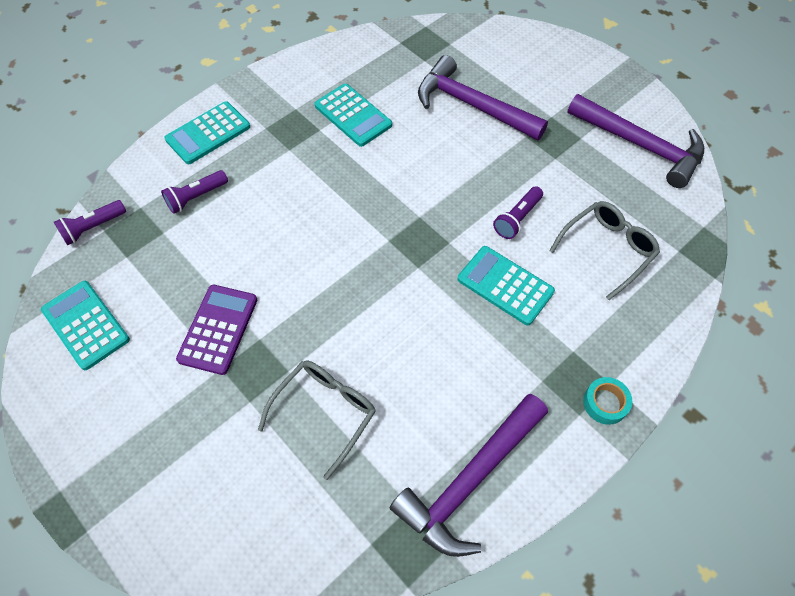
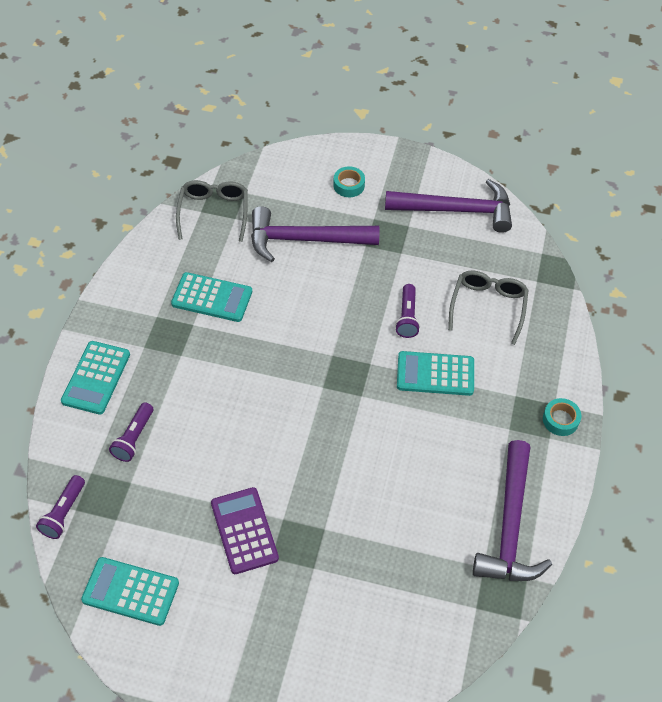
camera: 35 degrees left, 5 degrees down
(325, 412) = (376, 541): grey glasses -> grey glasses (214, 212)
(549, 78) = (349, 185): none -> turquoise tape

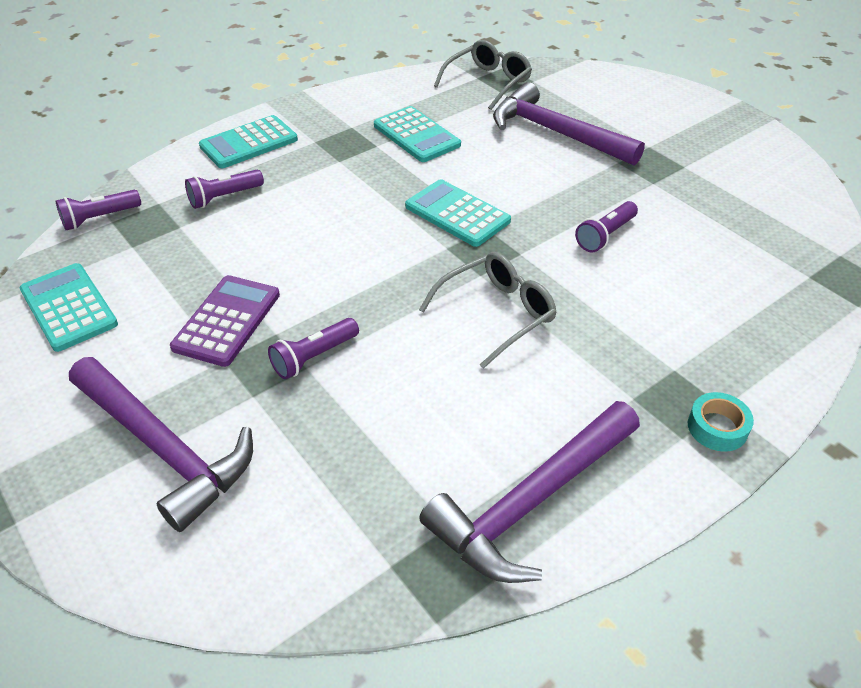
camera: 40 degrees right, 10 degrees down
(322, 519) = (314, 357): none -> purple flashlight
(349, 185) = (647, 113): turquoise tape -> none
(435, 374) = (588, 298): turquoise calculator -> turquoise calculator (457, 214)
(456, 210) = (757, 176): purple hammer -> purple hammer (164, 448)
(488, 307) = (718, 271): grey glasses -> grey glasses (496, 314)

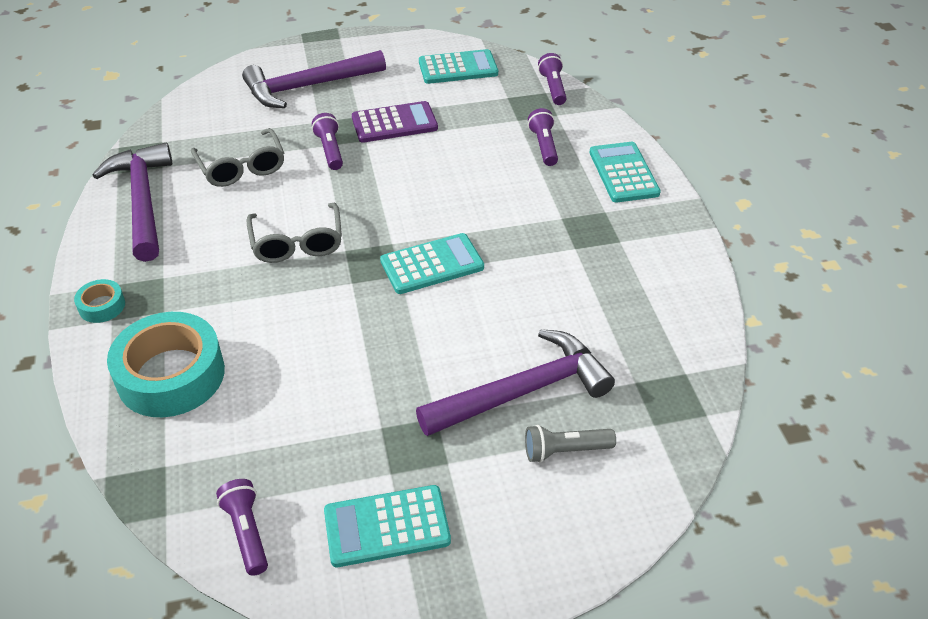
camera: 115 degrees right, 0 degrees up
(227, 321) = (394, 123): purple calculator -> purple calculator turned 60 degrees counterclockwise
(416, 135) = (578, 280): turquoise calculator -> turquoise calculator (387, 526)
(488, 82) = (668, 378): grey glasses -> grey glasses (242, 167)
(589, 106) = (565, 451): none -> grey flashlight
(605, 236) = (332, 347): purple flashlight -> purple flashlight (246, 532)
(734, 320) = (171, 375): none -> turquoise tape

